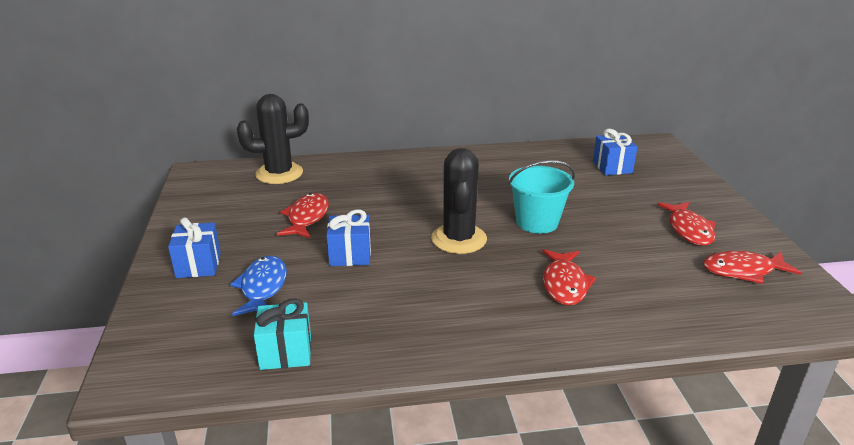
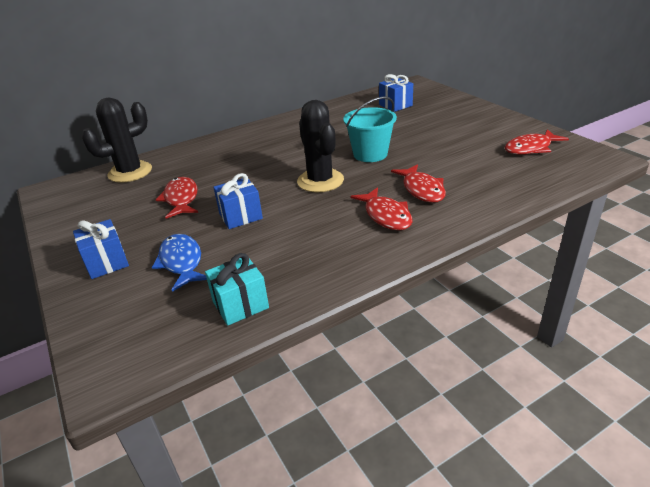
camera: 20 degrees left, 5 degrees up
(689, 230) = (477, 132): red fish -> red fish (386, 216)

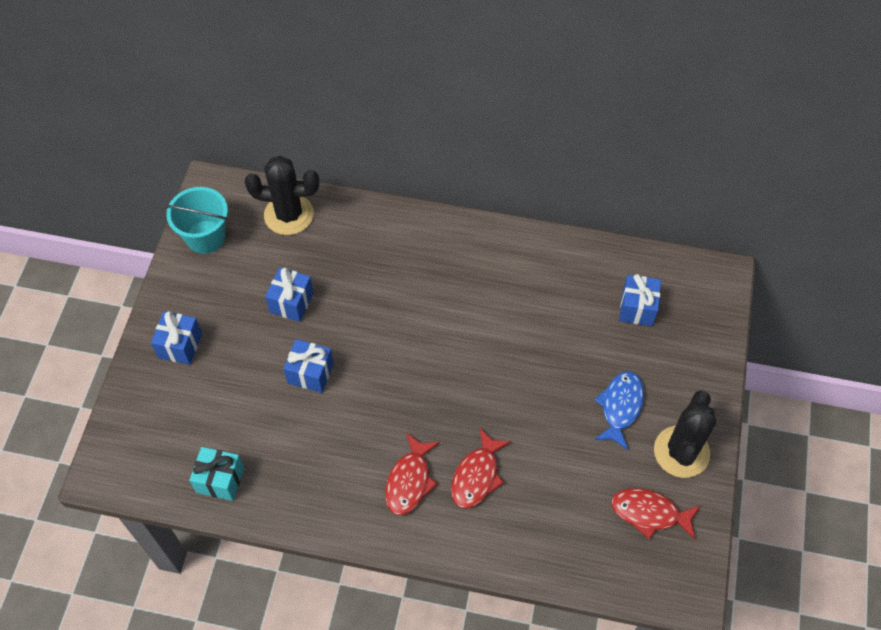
camera: 40 degrees right, 25 degrees up
(181, 199) = (291, 302): red fish -> blue gift
(181, 262) = (224, 394): blue fish -> blue fish (620, 407)
(320, 181) = (416, 381): black cactus -> black cactus (681, 452)
(370, 154) = (502, 379): turquoise bucket -> turquoise bucket (205, 237)

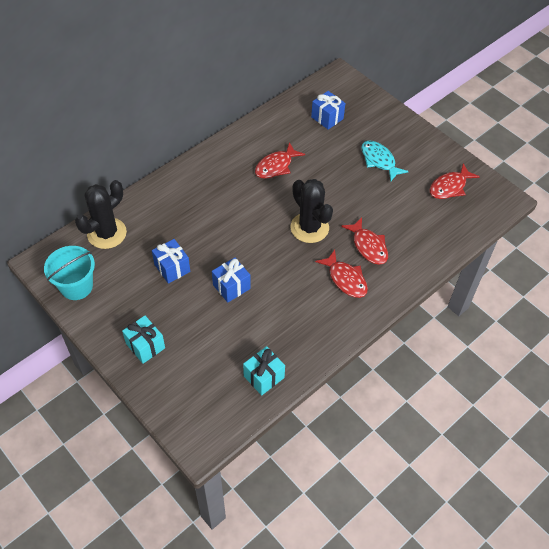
camera: 55 degrees left, 5 degrees down
(180, 345) = (145, 346): blue gift -> turquoise gift
(513, 305) = (276, 166): none -> red fish
(620, 407) = (379, 161): blue fish -> turquoise fish
(681, 452) = (425, 153): black cactus -> black cactus (309, 228)

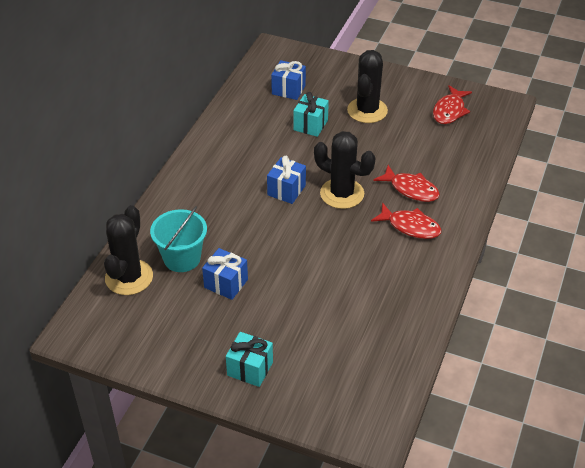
camera: 25 degrees left, 10 degrees down
(76, 286) = (131, 342): turquoise bucket -> turquoise bucket (182, 258)
(231, 287) = (301, 277): blue gift -> blue gift (286, 190)
(264, 377) = (394, 346): turquoise gift -> turquoise gift (310, 125)
(276, 166) = (267, 150): red fish -> none
(379, 161) = (367, 110): turquoise fish -> black cactus

